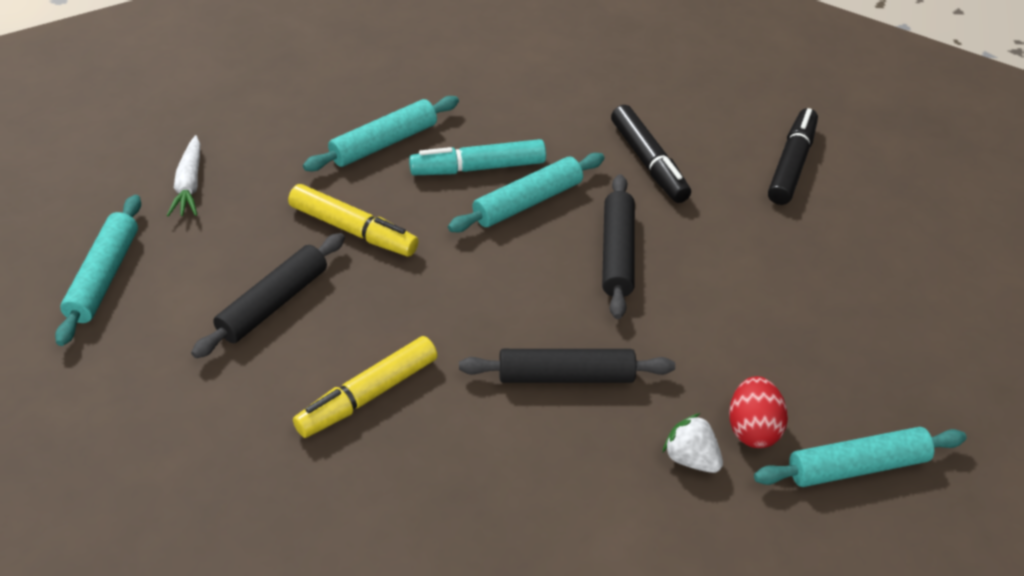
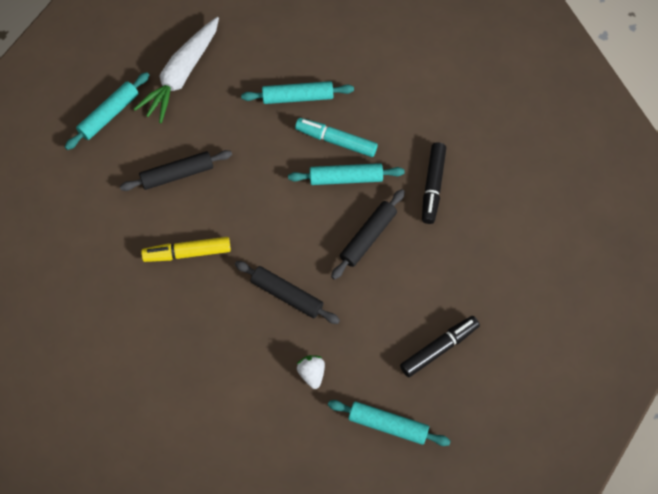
camera: 35 degrees right, 20 degrees up
(189, 185) = (181, 75): white carrot -> white carrot, size x1.89
(353, 230) = (244, 149): yellow marker -> none
(752, 429) = (354, 376): red egg -> none
(791, 164) = (514, 230): black marker -> black marker (439, 348)

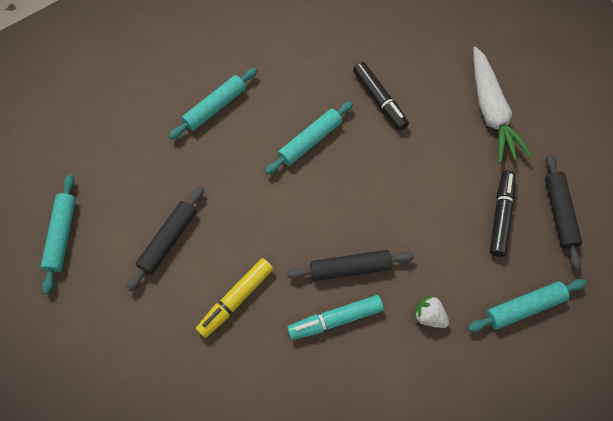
camera: 40 degrees left, 0 degrees up
(181, 75) = (101, 157): white carrot -> white carrot (490, 111)
(336, 140) = (276, 119): turquoise marker -> turquoise marker (335, 319)
(368, 237) = (369, 173): black rolling pin -> black rolling pin (559, 213)

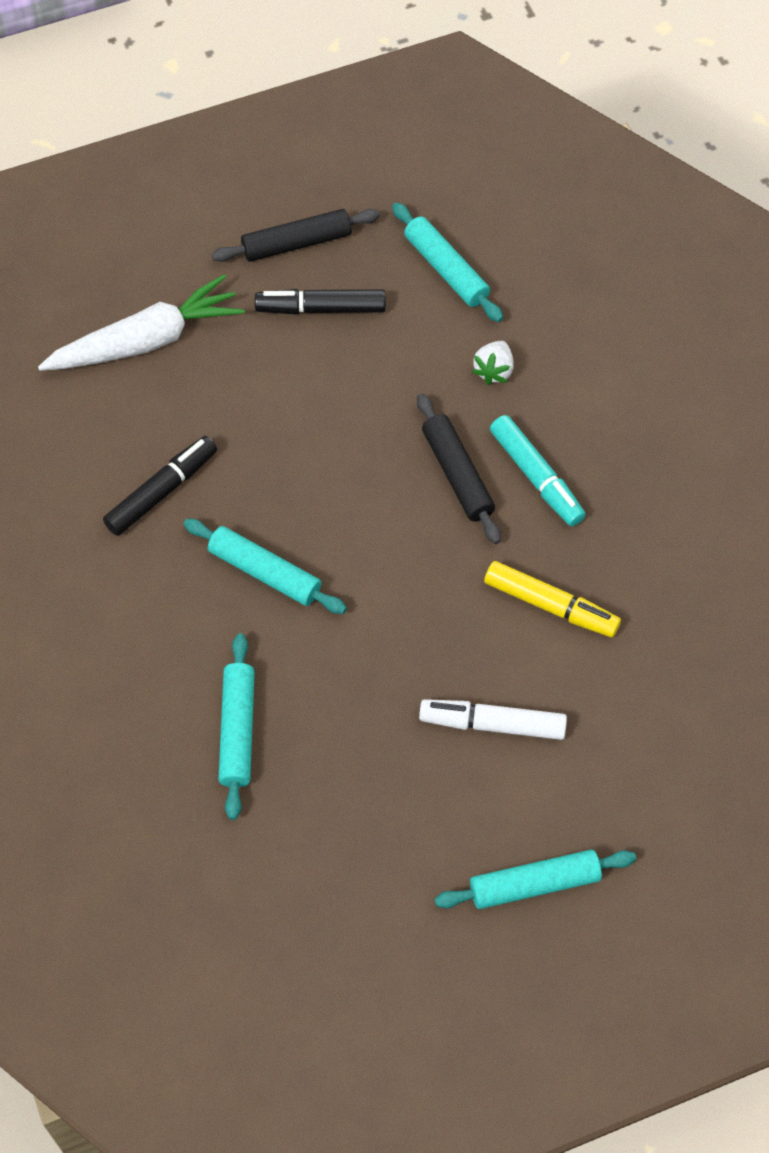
camera: 105 degrees left, 5 degrees down
(168, 240) = (492, 724): black rolling pin -> white marker
(215, 107) = (237, 730): turquoise rolling pin -> turquoise rolling pin turned 60 degrees clockwise

